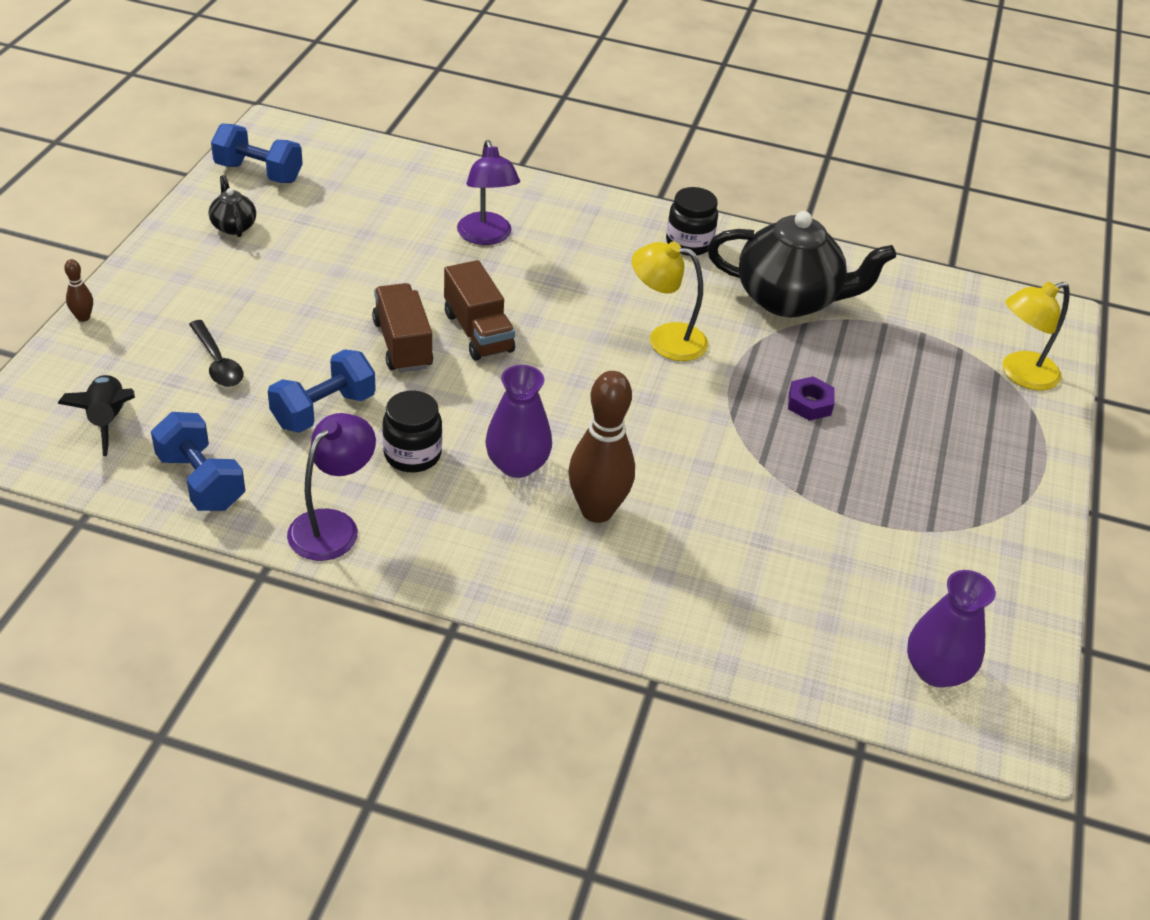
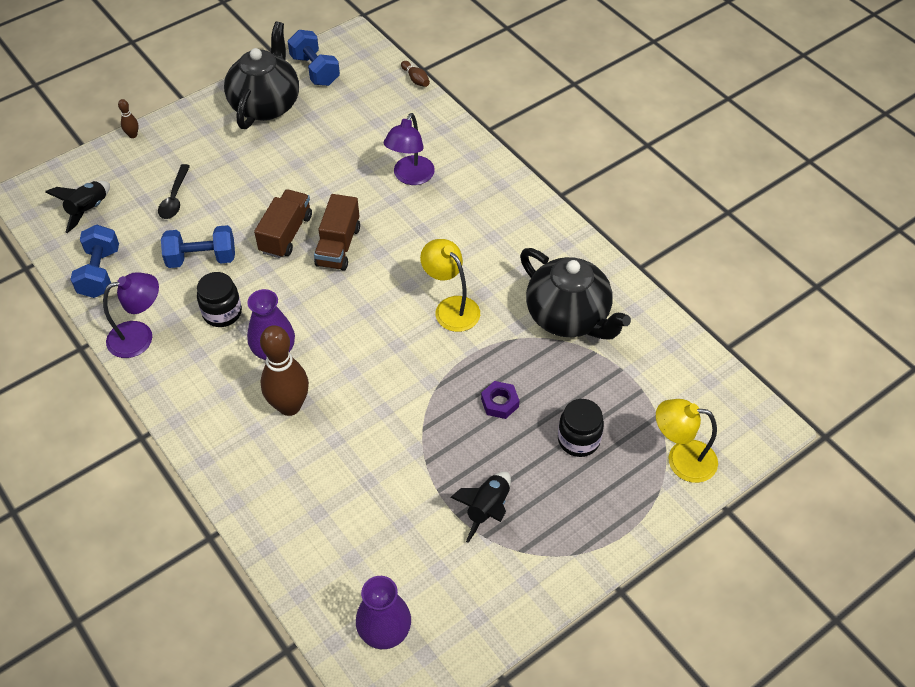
camera: 40 degrees right, 10 degrees up
(233, 226) = (266, 105): black teapot -> black teapot, size x2.26
(390, 144) = (415, 79): none -> brown bowling pin
(689, 243) = (542, 241): black jar -> black jar (578, 440)
(905, 504) = (487, 509): none -> black rocket

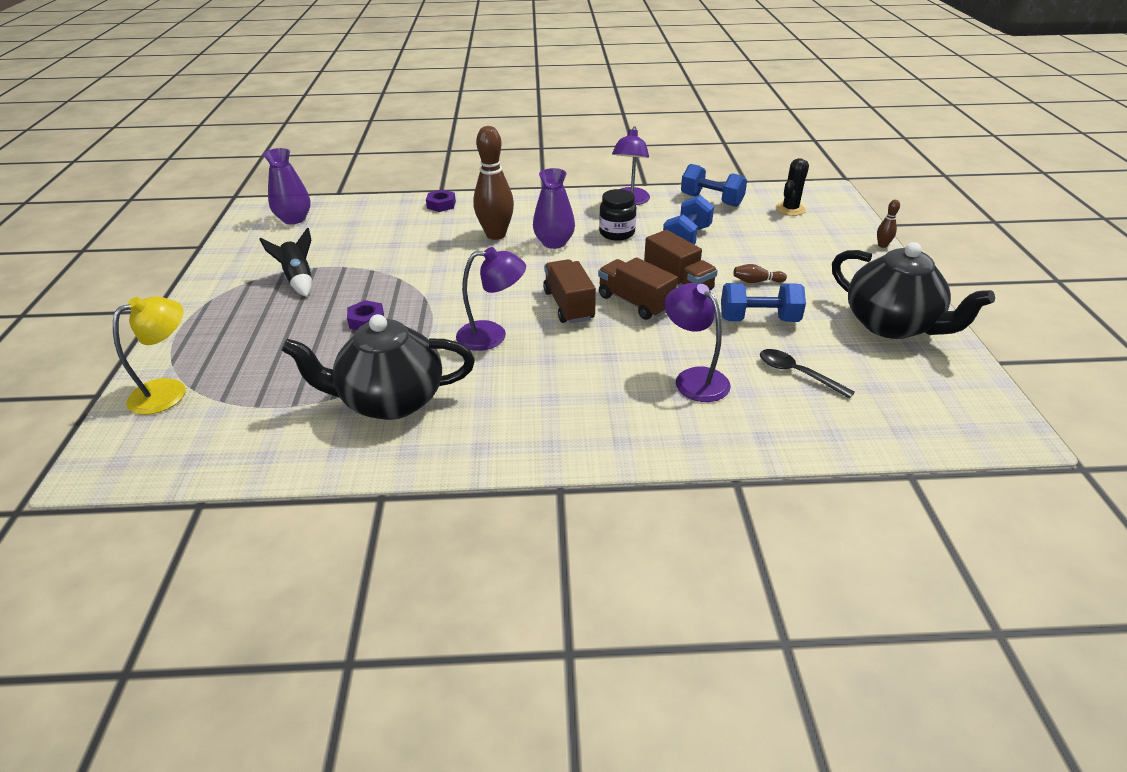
camera: 125 degrees right, 15 degrees down
(88, 210) = (790, 209): black rocket -> black cactus
(175, 198) = (774, 245): black spoon -> black spoon (797, 373)
(253, 502) = (441, 205): none -> purple nut
(315, 70) = (946, 377): blue dumbbell -> blue dumbbell (758, 319)
(373, 284) = (569, 305): none -> brown truck
(415, 79) = (885, 454): brown bowling pin -> brown bowling pin (756, 281)
(451, 307) = (492, 335): yellow lamp -> purple lamp
(578, 440) = (276, 344): black jar -> none

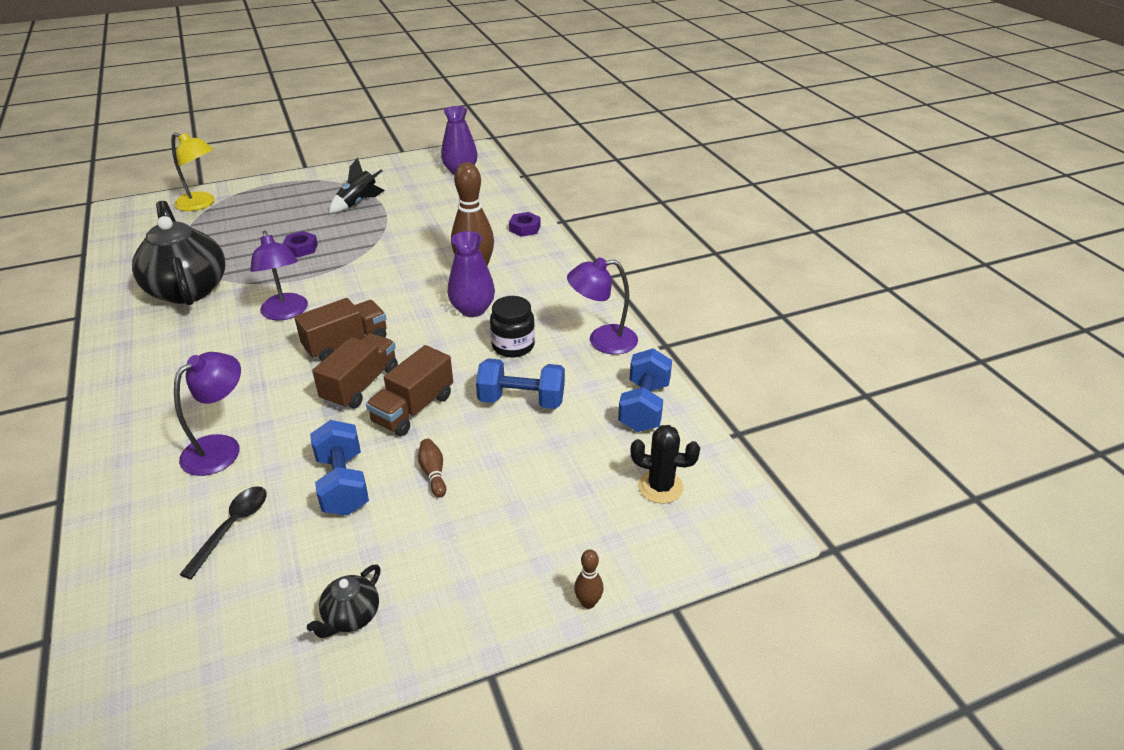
camera: 70 degrees right, 0 degrees up
(891, 325) = (351, 616): black teapot -> black teapot, size x0.44

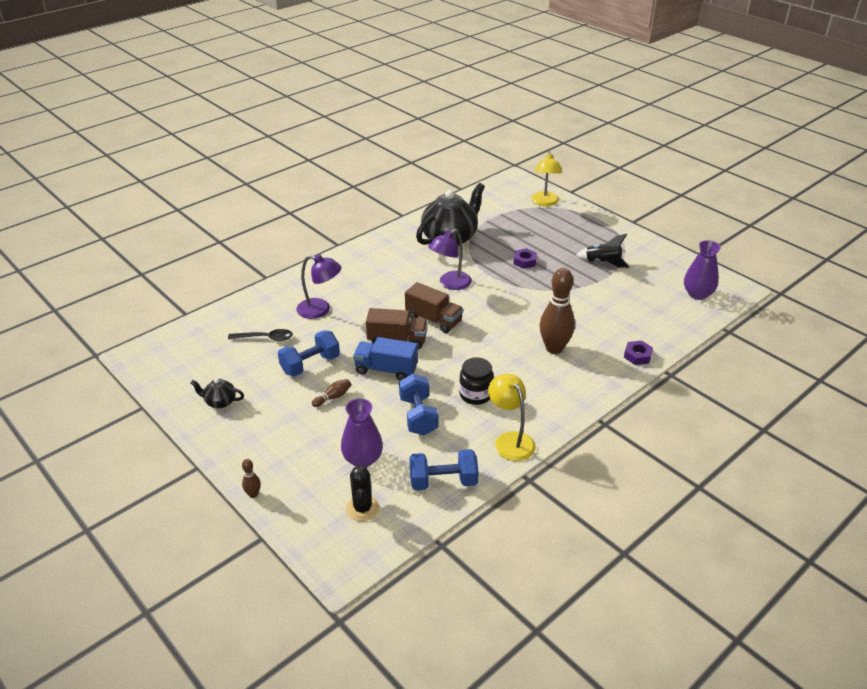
camera: 70 degrees right, 0 degrees up
(413, 409) = (386, 370): brown truck -> blue truck
(472, 309) = (506, 362): purple vase -> purple vase (362, 459)
(602, 341) = (510, 440): purple lamp -> yellow lamp

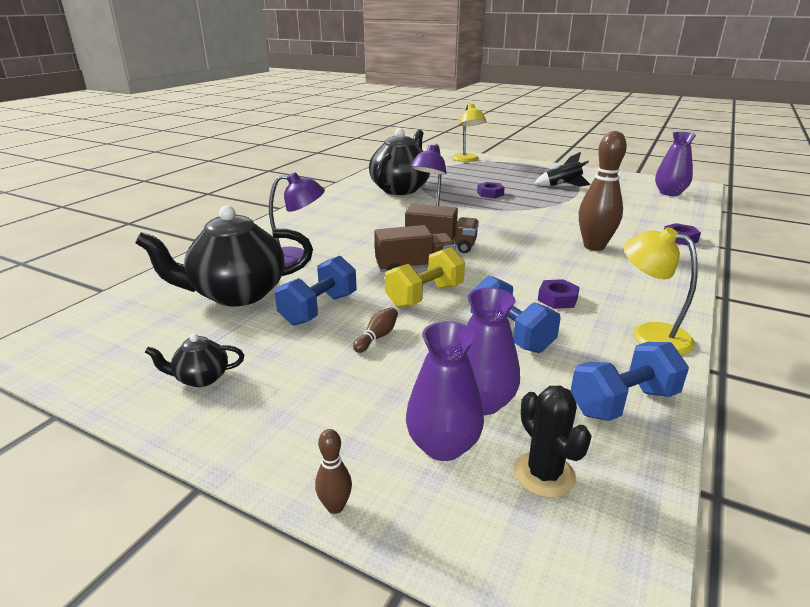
camera: 20 degrees left, 10 degrees down
(265, 338) = (237, 294): black spoon -> black teapot
(323, 478) = (443, 445): none -> purple vase
(386, 370) = (425, 296): blue truck -> yellow dumbbell
(475, 395) = (557, 299): black jar -> purple nut

